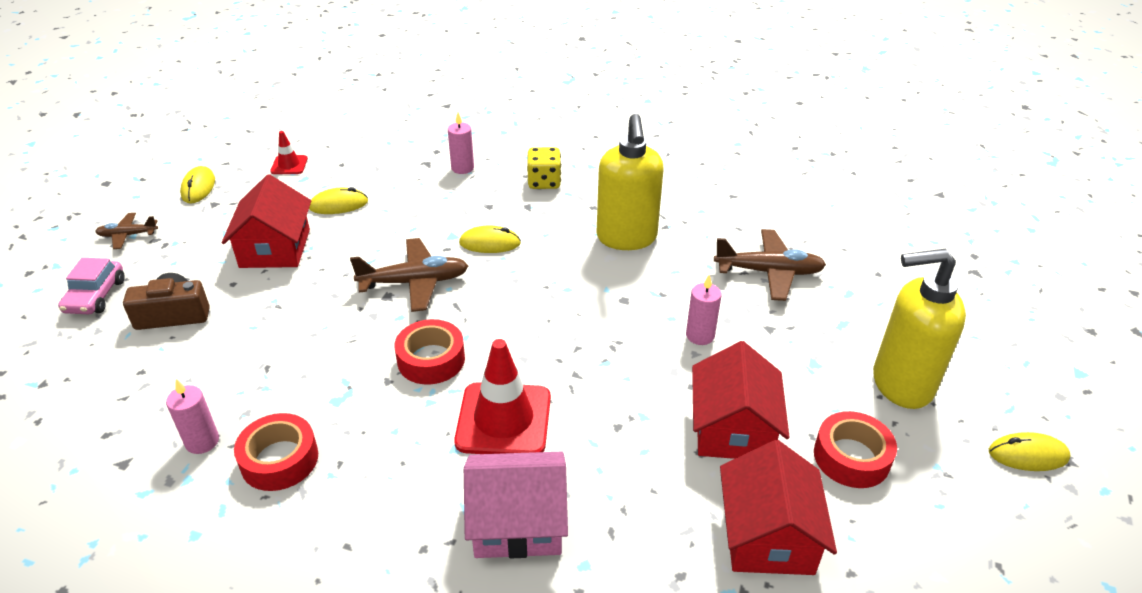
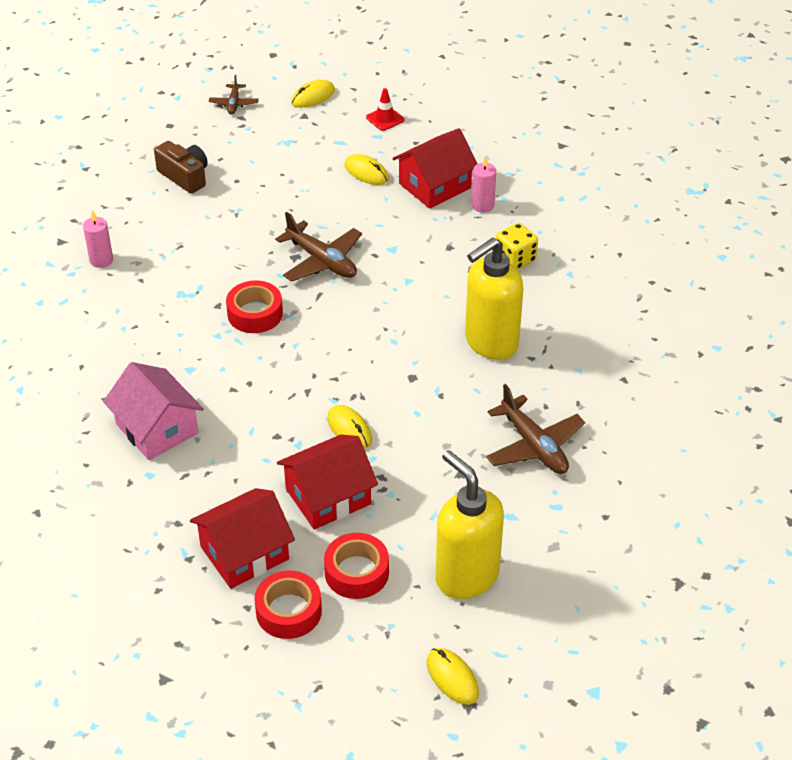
camera: 55 degrees right, 5 degrees up
(95, 296) = (169, 133): pink car -> none
(128, 235) = (234, 104): brown plane -> brown plane turned 135 degrees counterclockwise
(275, 248) = (289, 175): red house -> red house (434, 186)
(279, 459) = (116, 300): red tape -> red tape (288, 611)
(490, 243) = (404, 273): yellow mouse -> yellow mouse (349, 429)
(503, 420) = (233, 378): red traffic cone -> none
(700, 335) = (412, 437): pink candle -> none

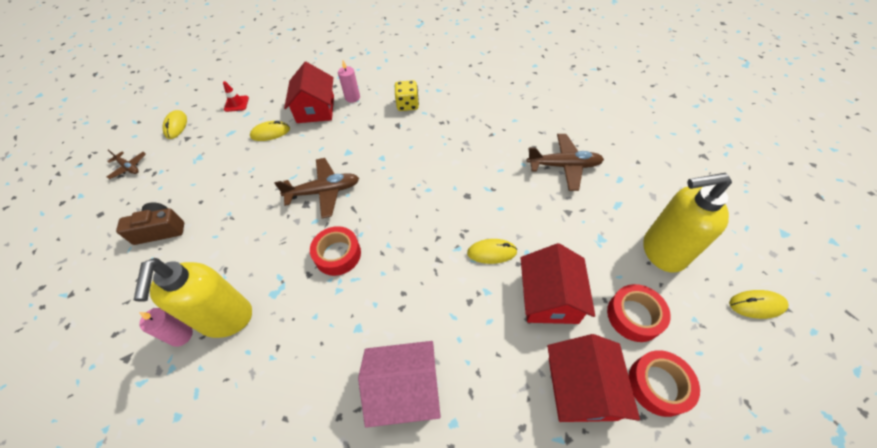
camera: 55 degrees left, 10 degrees up
(490, 343) = (465, 145): yellow soap dispenser -> yellow soap dispenser (227, 319)

